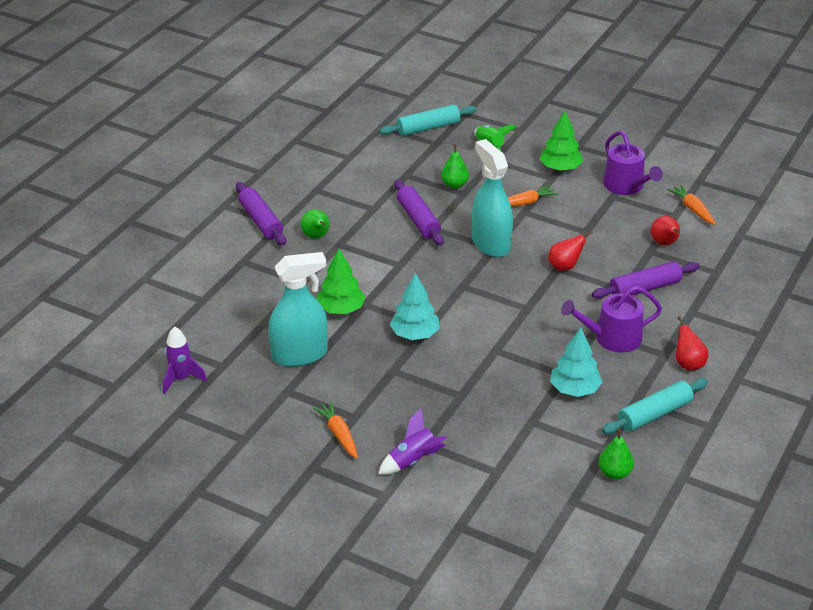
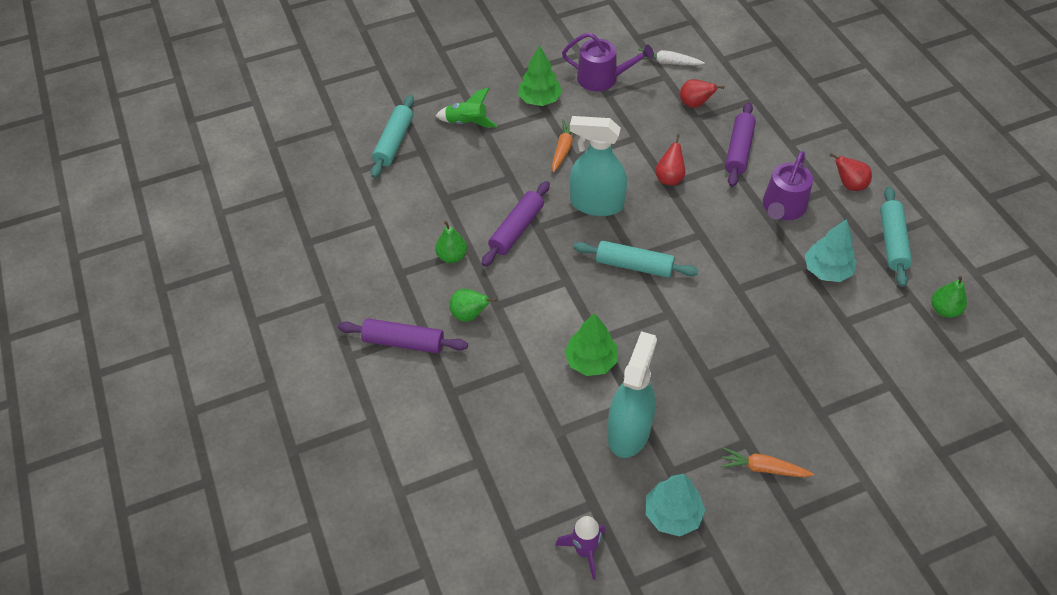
camera: 50 degrees left, 15 degrees up
(413, 461) = (837, 434): purple rocket -> none
(415, 334) = (671, 329): turquoise tree -> turquoise tree (673, 514)
(418, 219) = (516, 229): purple rolling pin -> purple rolling pin turned 75 degrees counterclockwise
(453, 289) = (634, 265): none -> turquoise rolling pin
(454, 185) = (493, 176): green pear -> green pear (452, 256)
(692, 209) = (668, 62): orange carrot -> white carrot

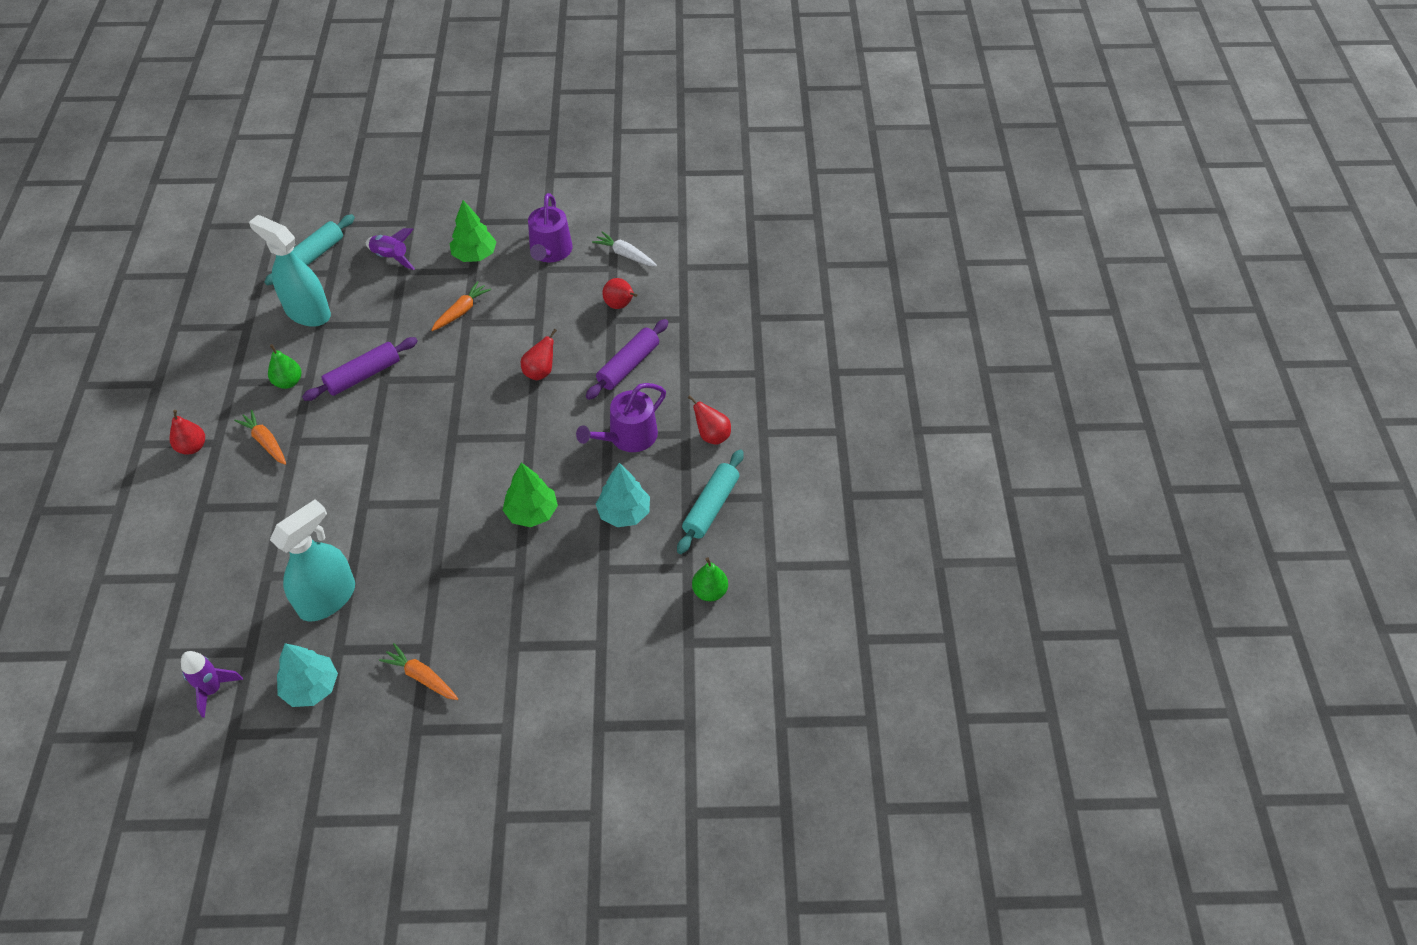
camera: 20 degrees right, 0 degrees up
(403, 342) = (192, 447): purple rolling pin -> red pear
(467, 123) = (391, 258): green rocket -> purple rocket
(469, 315) = (265, 442): green pear -> orange carrot
(591, 361) = (341, 522): green tree -> green tree (531, 512)
(596, 204) = (453, 375): turquoise spray bottle -> turquoise spray bottle (307, 312)
(603, 78) = (550, 252): purple watering can -> purple watering can turned 60 degrees clockwise
(634, 265) = (445, 446): turquoise rolling pin -> none

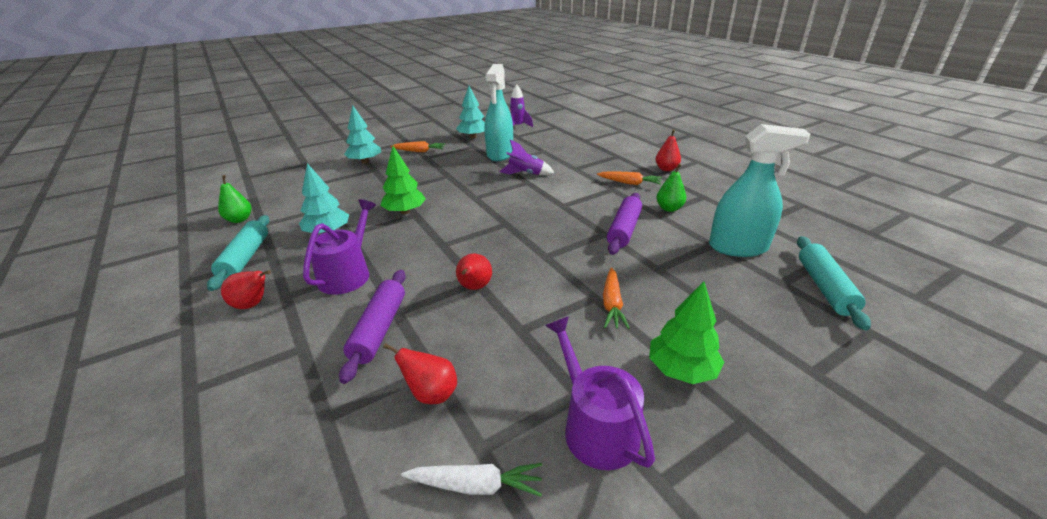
camera: 150 degrees right, 20 degrees down
(391, 258) = (759, 321): purple rocket -> purple rocket (525, 174)
(513, 682) = (365, 162): none -> turquoise tree

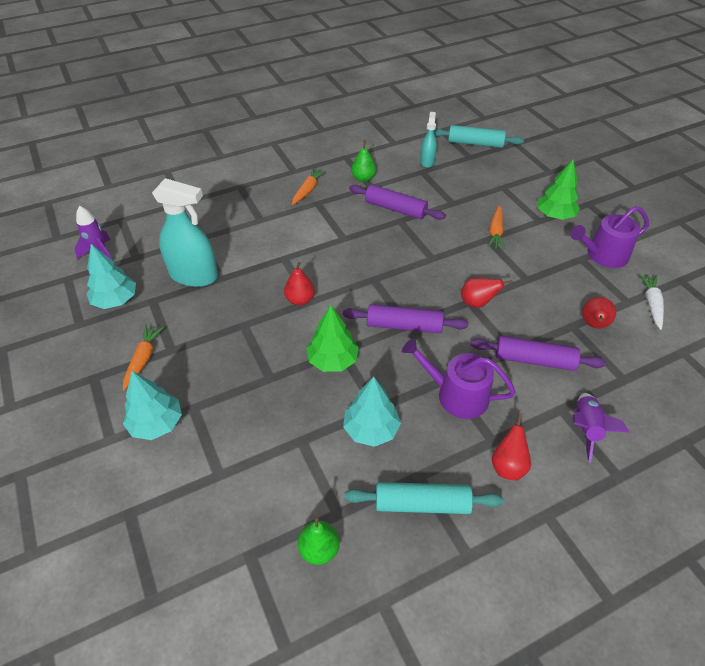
camera: 85 degrees left, 15 degrees up
(441, 242) = (404, 326): none -> purple rolling pin
(525, 174) = (262, 257): purple rocket -> purple rocket (586, 429)
(612, 304) = (495, 232): orange carrot -> orange carrot turned 90 degrees clockwise
(666, 169) = (284, 163): red pear -> red pear (300, 300)
(738, 247) = (427, 161): turquoise spray bottle -> turquoise spray bottle, size x0.54

